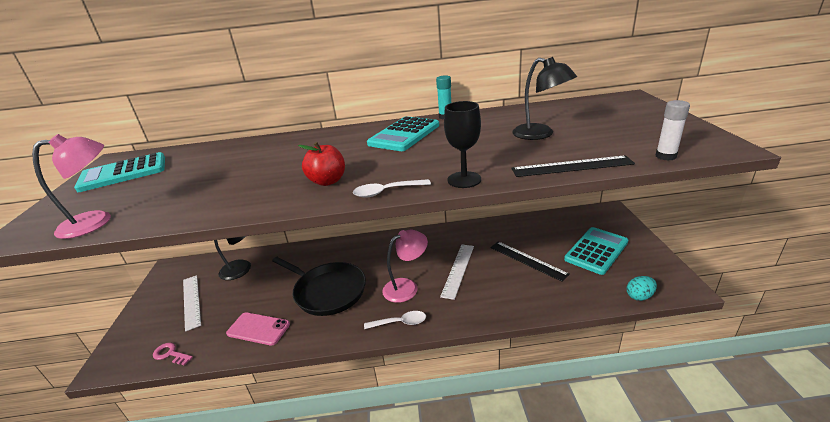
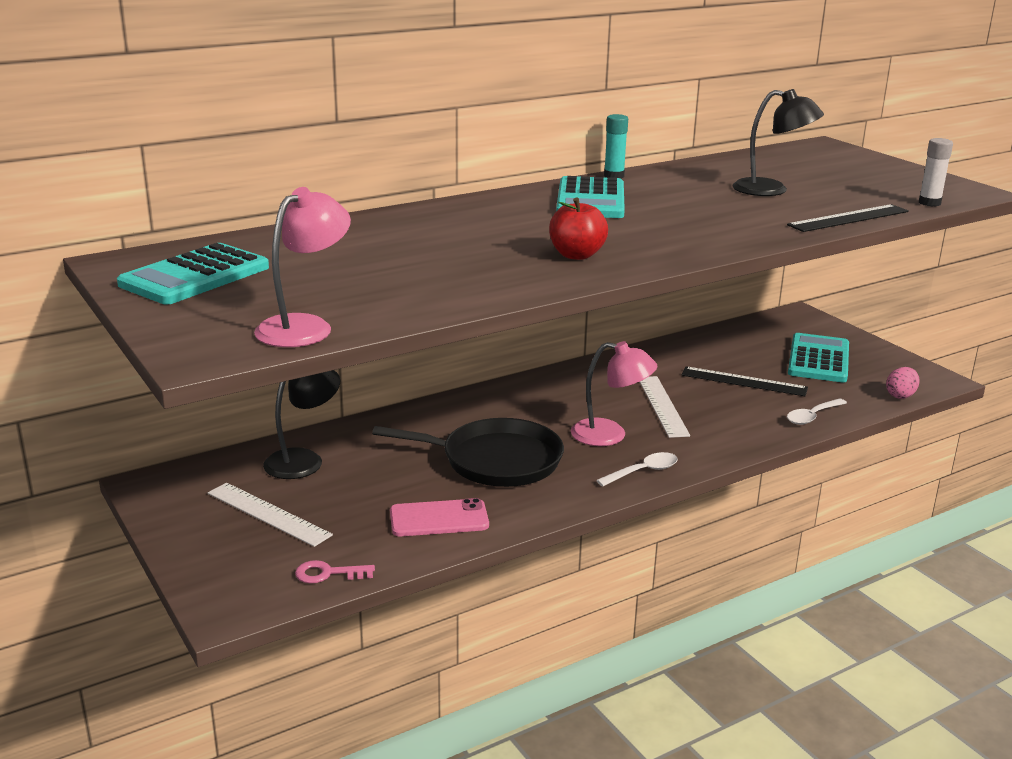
camera: 30 degrees left, 5 degrees down
(386, 192) = (674, 258): white spoon -> white spoon (812, 416)
(407, 287) = (610, 435): pink lamp -> pink lamp turned 75 degrees clockwise
(464, 180) = (749, 239): black goblet -> none
(639, 296) = (900, 395): turquoise egg -> pink egg

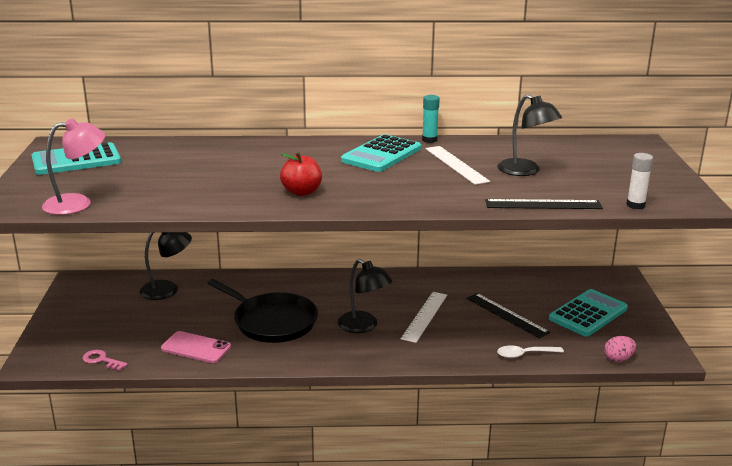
camera: 30 degrees right, 0 degrees up
(268, 514) = (113, 316): white ruler -> white ruler (456, 164)
(610, 435) = (363, 326): pink lamp -> black lamp
(643, 472) = (353, 357): white spoon -> none

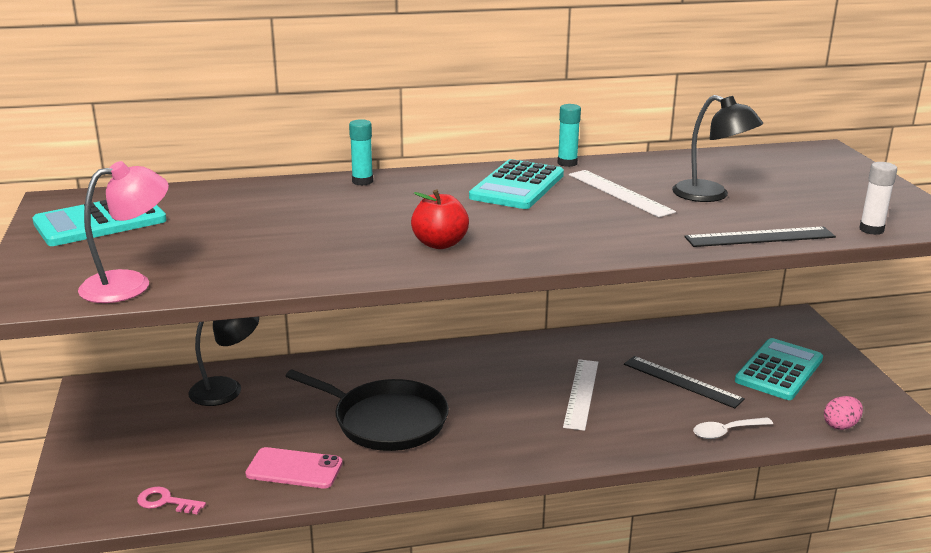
camera: 10 degrees left, 0 degrees up
(270, 144) = (362, 181): none -> turquoise glue stick
(363, 326) = (509, 415): black lamp -> none

